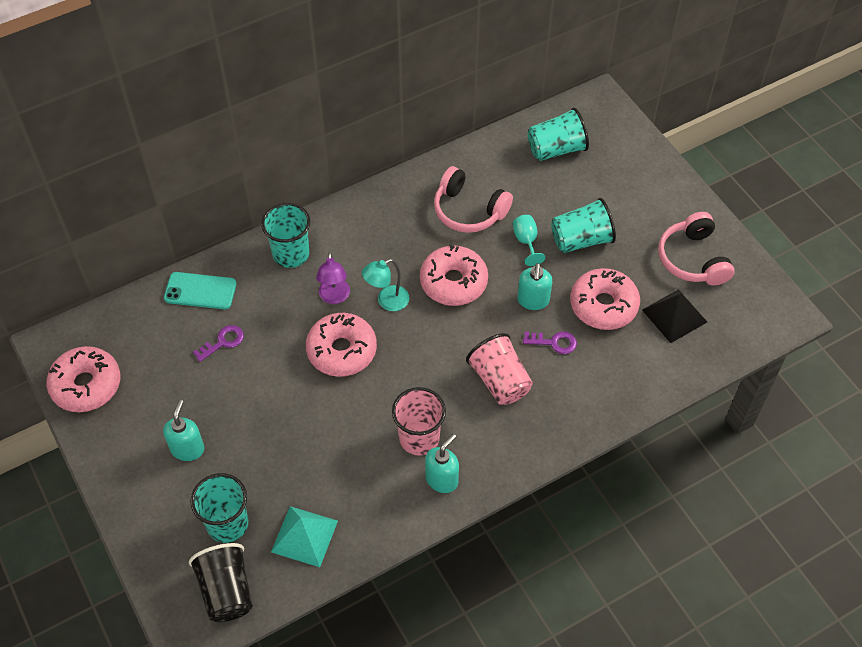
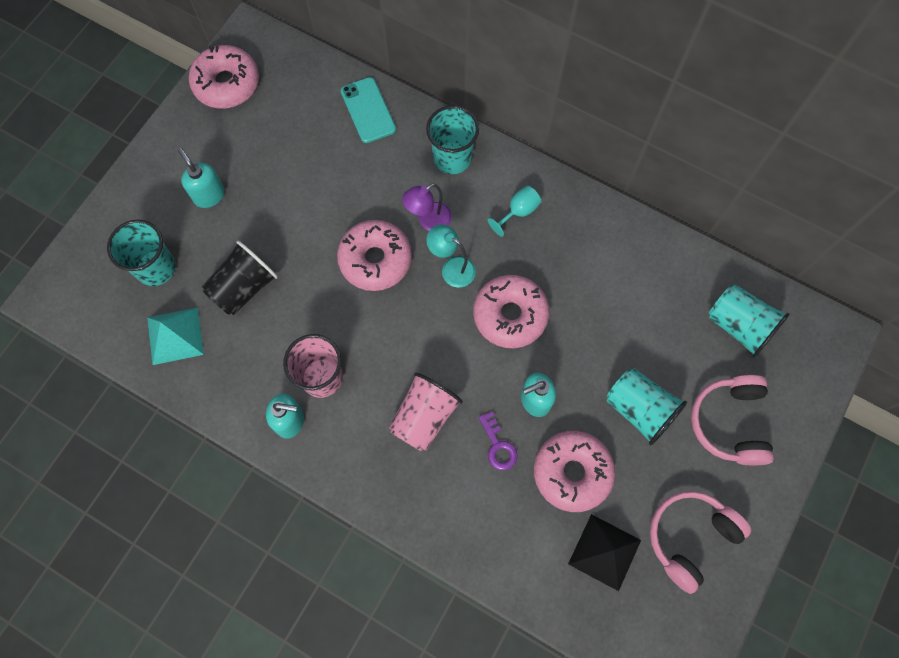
camera: 60 degrees right, 15 degrees up
(187, 449) = (209, 195): turquoise soap dispenser -> turquoise soap dispenser turned 105 degrees counterclockwise
(223, 342) = (327, 159): purple key -> none
(226, 591) = (95, 304): black cup -> black cup (244, 287)
(469, 210) = (603, 283): pink headphones -> pink headphones (729, 423)
(526, 242) = (602, 357): turquoise goblet -> turquoise goblet (518, 212)

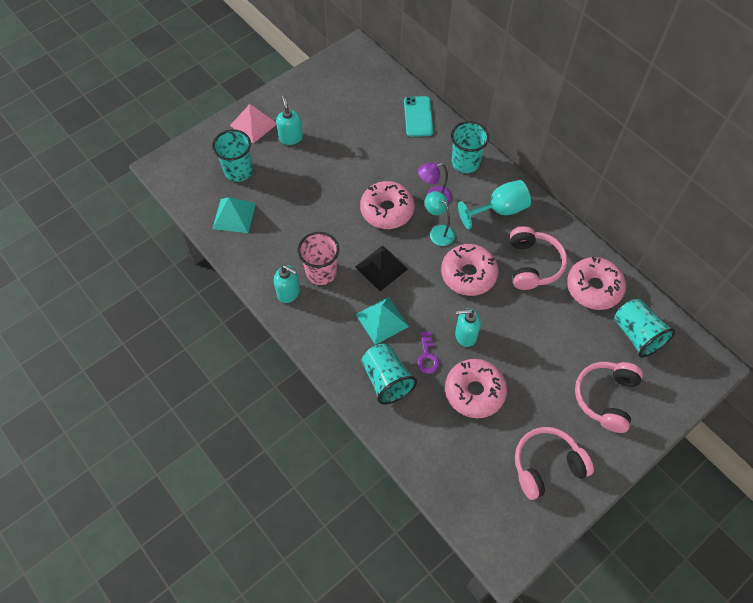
camera: 20 degrees right, 10 degrees down
(150, 191) = (253, 124): none -> pink pyramid
(227, 84) = (329, 74): pink donut -> pink donut (593, 288)
(244, 287) = (291, 200): black cup -> none
(424, 417) = (382, 320): pink cup -> turquoise pyramid
(518, 212) = (499, 210): turquoise goblet -> turquoise goblet, size x1.68
(585, 274) = (533, 264): none -> pink headphones
(604, 552) = (478, 453): black pyramid -> black pyramid (381, 268)
(639, 409) = (540, 366): turquoise cup -> turquoise cup (386, 380)

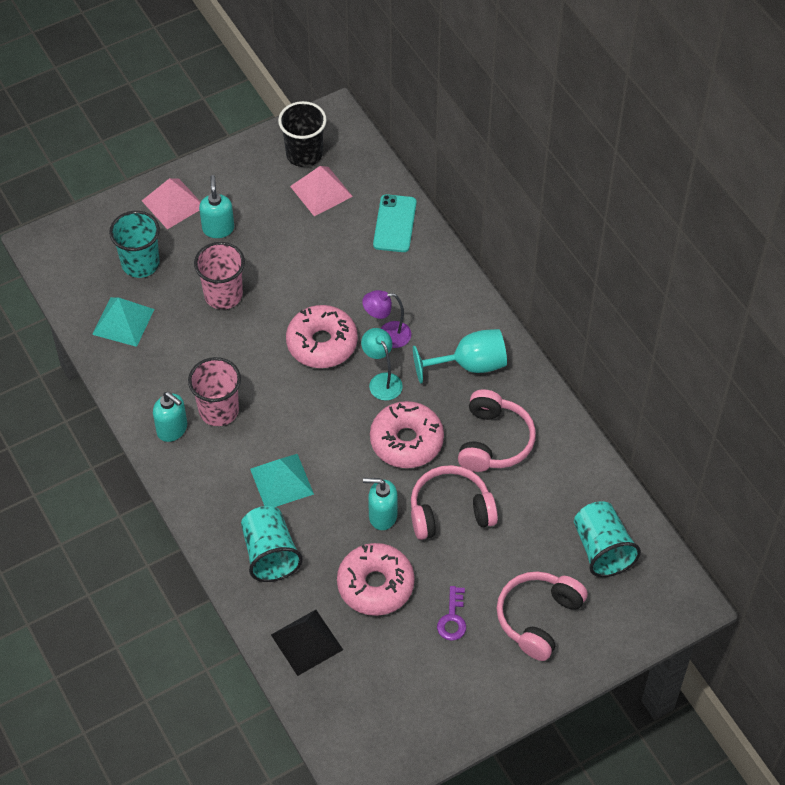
camera: 10 degrees right, 5 degrees down
(305, 185) = (223, 295): none -> pink cup
(341, 77) = (304, 154): none -> black cup
(359, 101) = (321, 191): none -> pink pyramid
(381, 268) = (296, 416): black pyramid -> black pyramid (307, 642)
(427, 356) = (328, 533): purple key -> purple key (452, 618)
(465, 162) = (442, 295): turquoise cup -> none
(546, 465) = (441, 684): pink headphones -> pink headphones (450, 511)
(593, 288) = (564, 483): pink donut -> none

